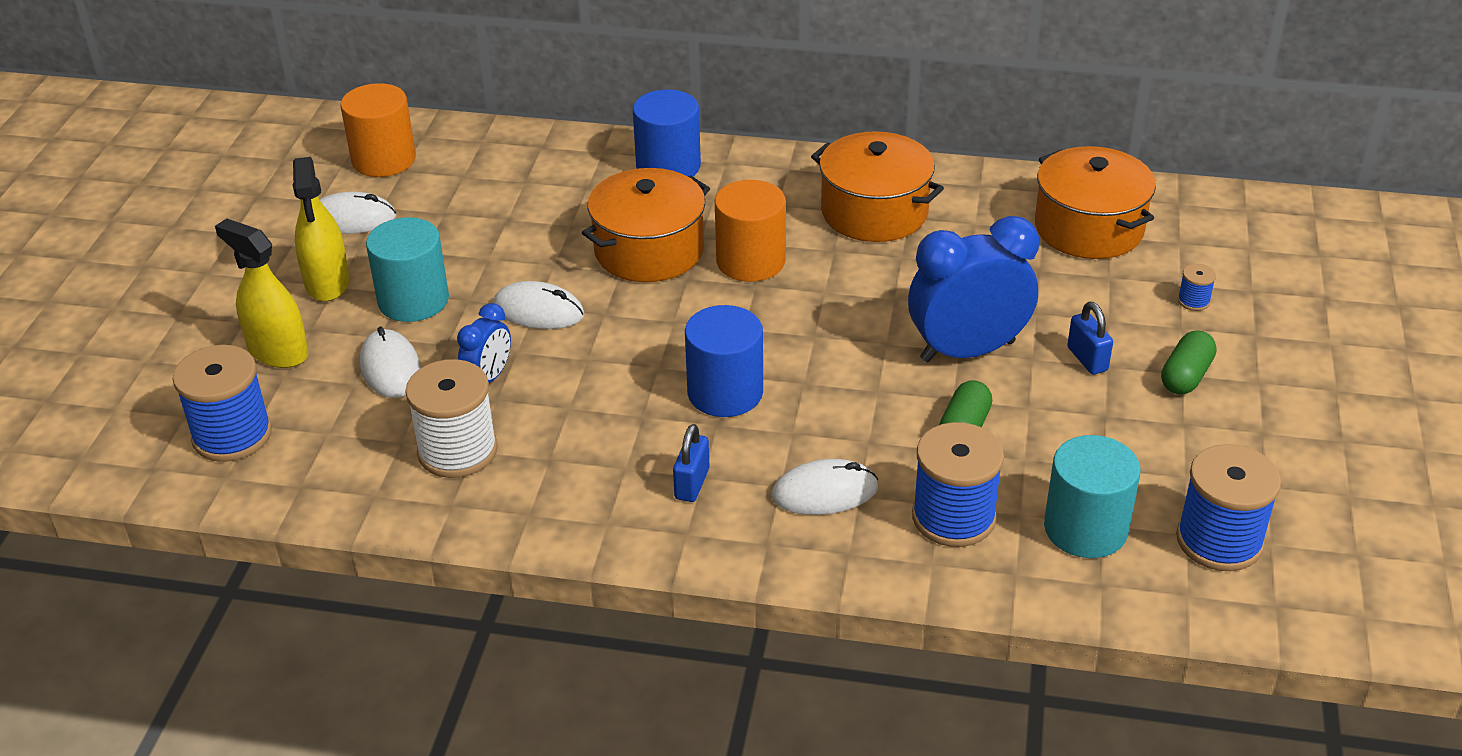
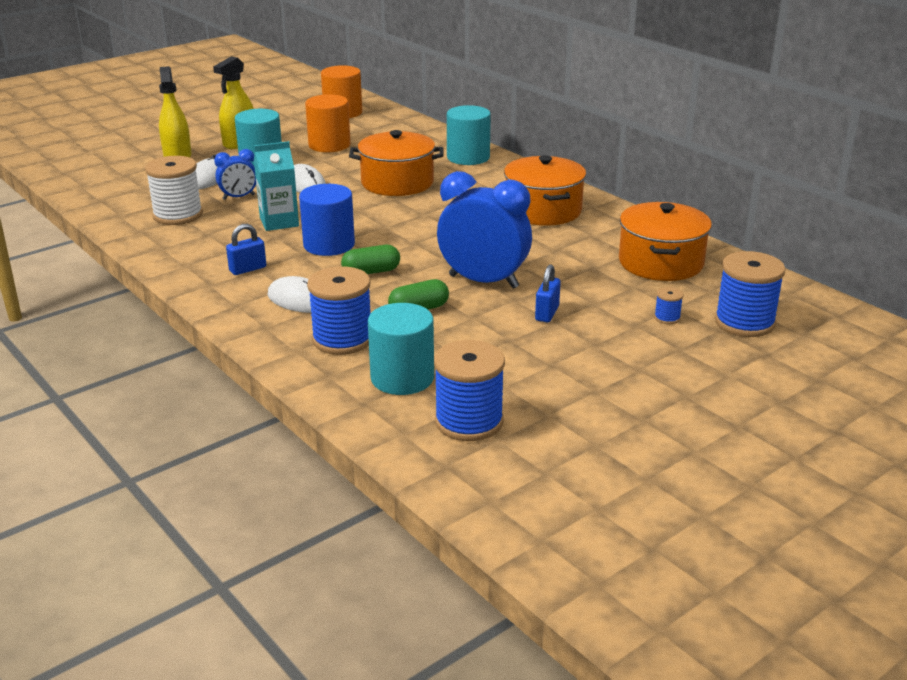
camera: 40 degrees right, 10 degrees down
(232, 435) = (110, 175): blue spool -> blue spool (744, 322)
(352, 219) = (291, 126): white mouse -> none
(608, 390) = (279, 222): none -> turquoise carton
(668, 166) = (468, 157): blue cylinder -> turquoise cylinder
(750, 261) = (439, 204): orange cylinder -> orange cylinder (329, 145)
(1185, 376) = (594, 346): green capsule -> green capsule (371, 272)

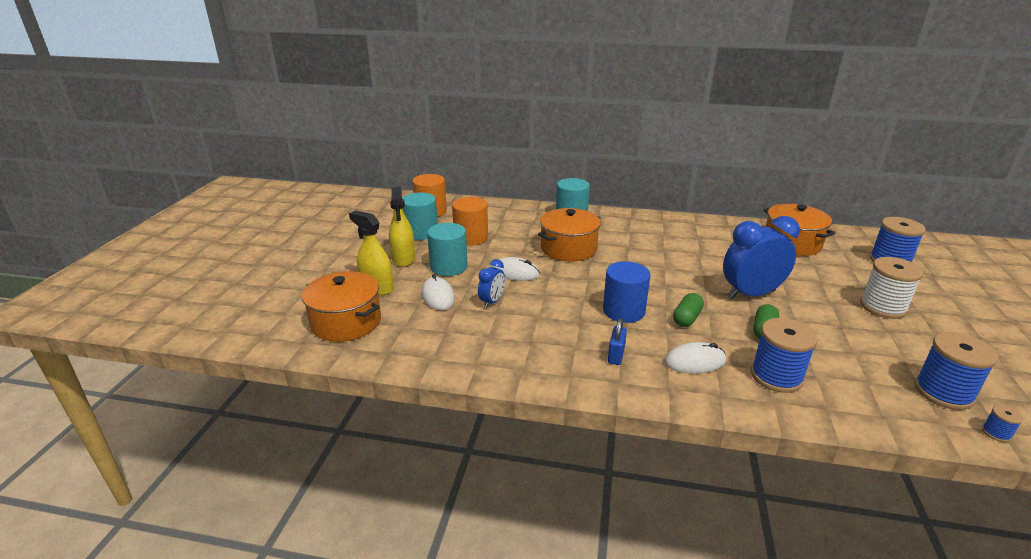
camera: 40 degrees left, 0 degrees up
(178, 215) = (478, 336): white spool -> white spool (883, 307)
(279, 222) = (558, 308): turquoise carton -> none
(402, 378) = (858, 384): turquoise cylinder -> turquoise cylinder (421, 232)
(543, 210) = (679, 235): orange pot -> orange pot (346, 322)
(547, 313) = (818, 299): blue padlock -> none
(667, 318) = (862, 274): blue spool -> blue spool (996, 433)

